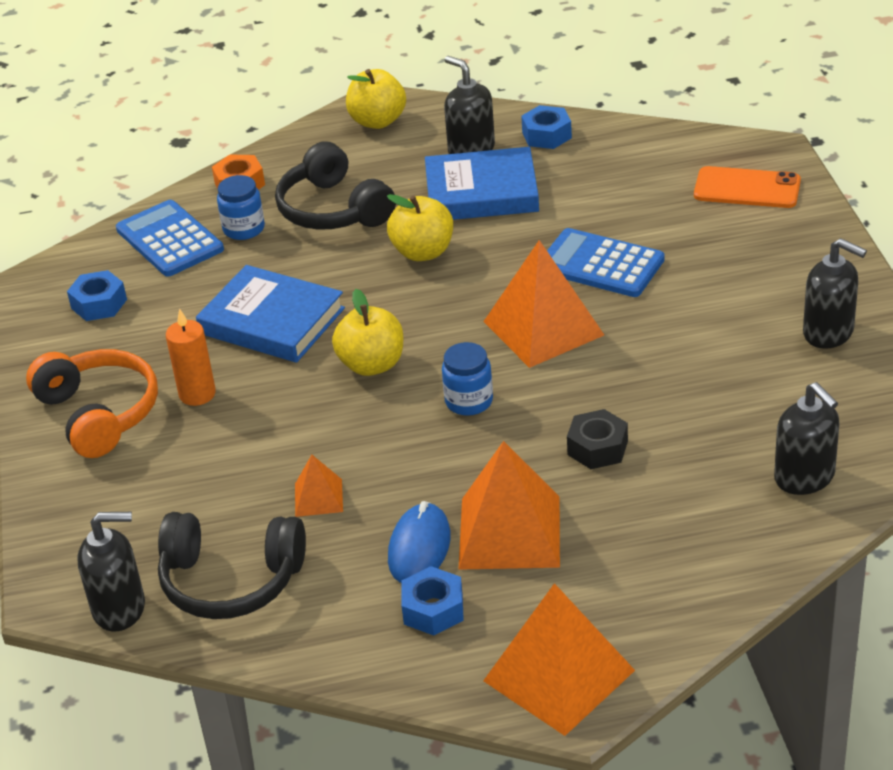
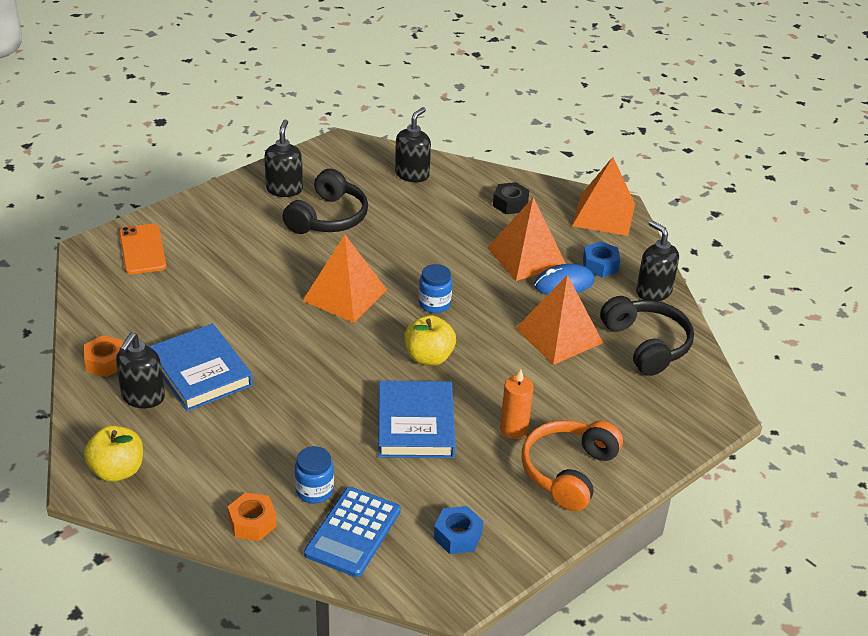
camera: 125 degrees left, 0 degrees up
(120, 608) = (704, 380): black soap dispenser -> black soap dispenser (653, 292)
(318, 497) = (559, 335): orange pyramid -> orange pyramid, size x2.03
(333, 210) = (262, 446): black headphones -> black headphones (328, 218)
(423, 252) = (292, 377): yellow apple -> none
(546, 135) = (105, 362): blue nut -> orange nut
(597, 448) = (439, 245): black nut -> black nut (510, 204)
(600, 264) = (263, 290): blue calculator -> none

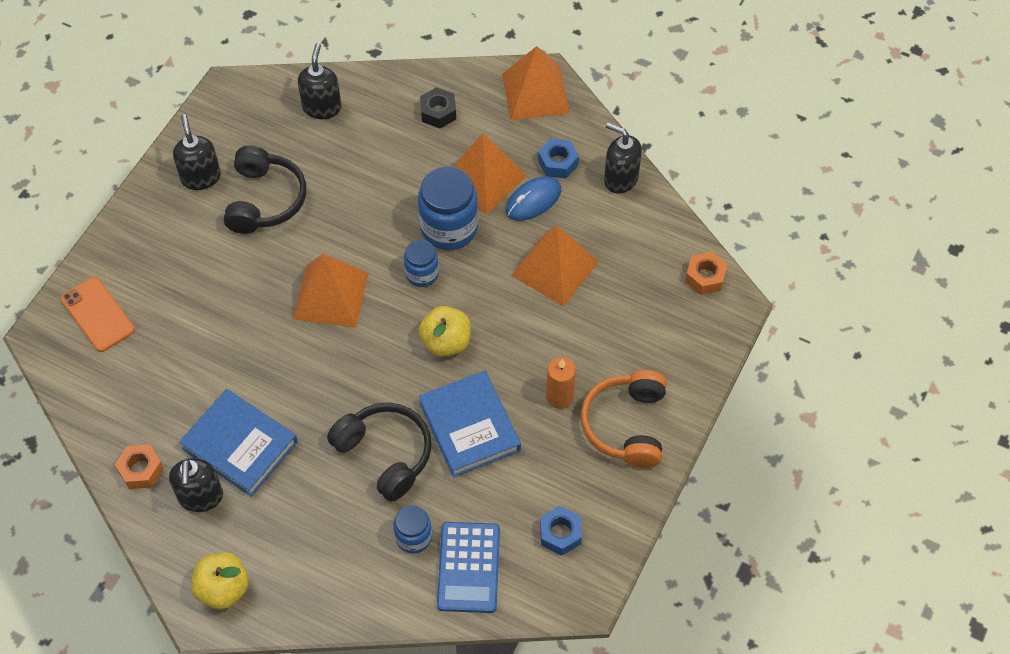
camera: 20 degrees left, 20 degrees up
(252, 522) = (376, 594): orange nut -> orange nut (705, 277)
(476, 280) = (449, 228): none -> blue jar
(646, 344) = (638, 248): black headphones -> black headphones (385, 454)

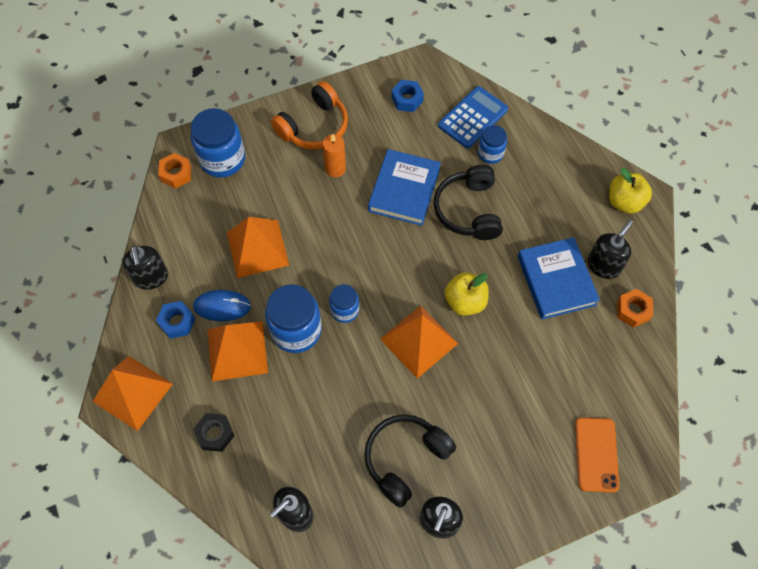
camera: 140 degrees left, 5 degrees up
(446, 342) = (371, 251): yellow apple -> yellow apple (465, 301)
(679, 323) = (222, 159): none -> blue jar

